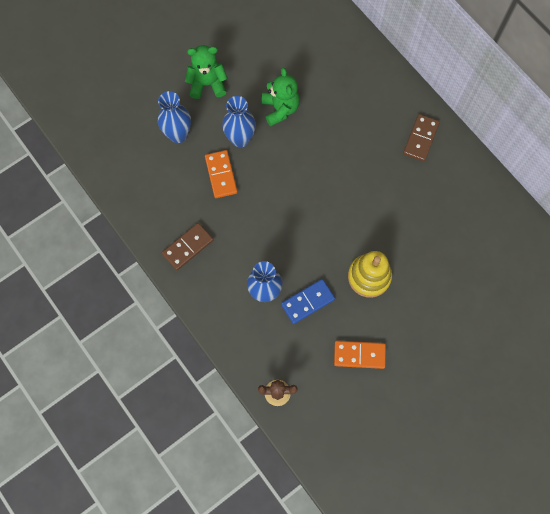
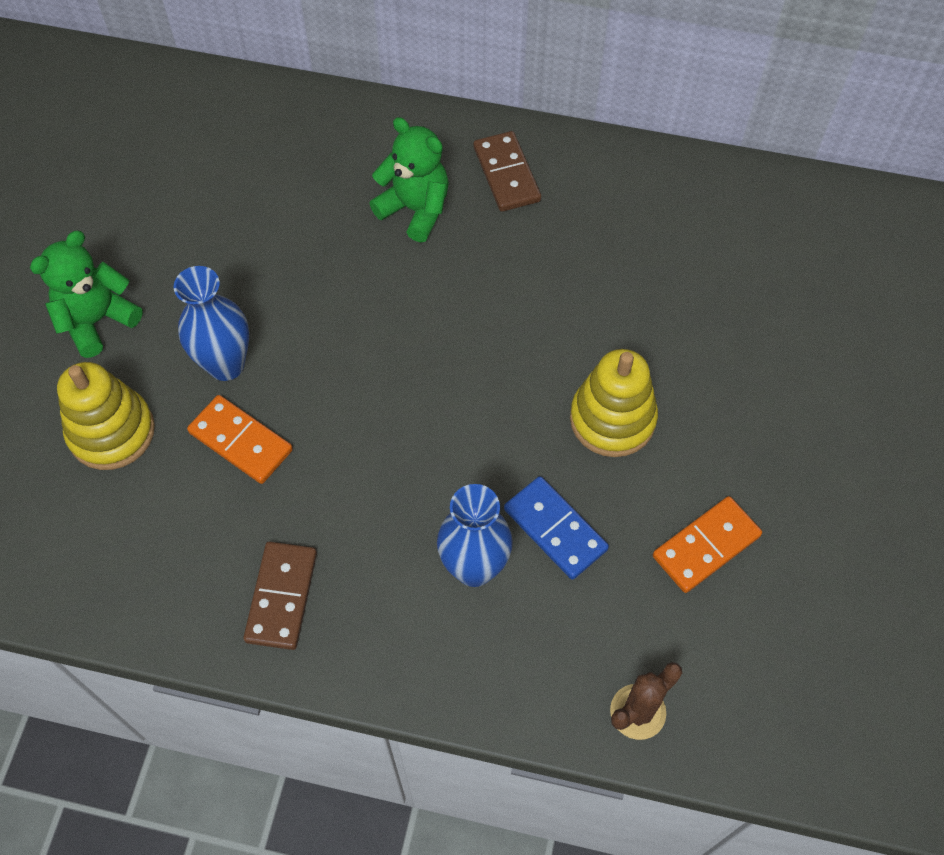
camera: 40 degrees left, 10 degrees down
(178, 135) = (111, 431): blue vase -> yellow stacking toy
(280, 109) = (253, 276): green teddy bear -> green teddy bear (415, 209)
(308, 302) = (555, 529): blue domino -> blue domino turned 60 degrees counterclockwise

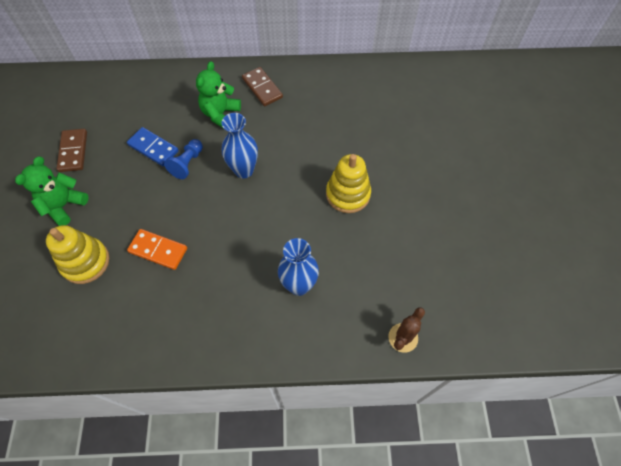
camera: 15 degrees left, 0 degrees up
(226, 365) = (140, 213): blue vase -> blue vase (244, 170)
(282, 597) = (201, 326): brown domino -> brown domino (73, 151)
(331, 292) = (187, 164): none -> blue pawn
(415, 209) = (220, 114): green teddy bear -> green teddy bear turned 90 degrees counterclockwise
(555, 529) = (335, 255): blue domino -> blue domino (153, 148)
(706, 546) = (412, 245): orange domino -> none

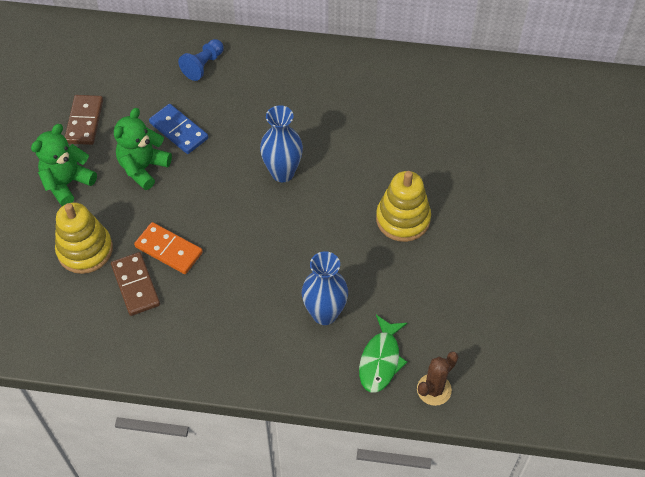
camera: 10 degrees right, 5 degrees down
(187, 164) = (216, 155): blue pawn -> blue pawn (203, 65)
(220, 114) = (265, 101): green teddy bear -> green teddy bear (143, 168)
(262, 88) = (321, 75): brown domino -> brown domino (135, 285)
(353, 319) = (380, 360): none -> green fish

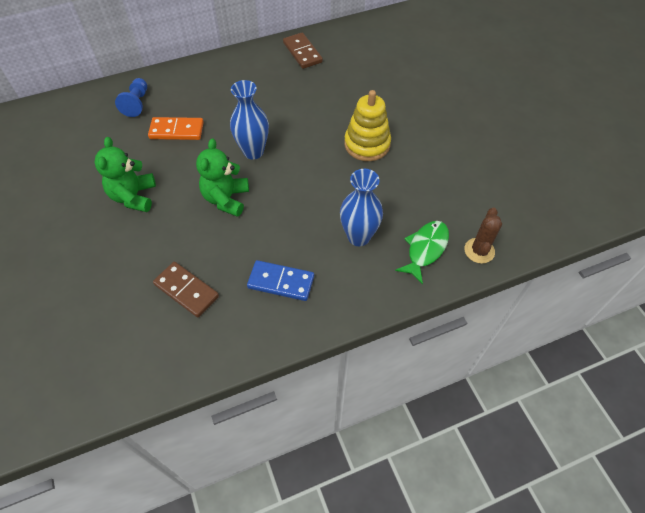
camera: 30 degrees left, 0 degrees up
(67, 183) = (71, 238): green teddy bear -> green teddy bear (226, 199)
(84, 121) = (57, 183): brown domino -> brown domino (302, 52)
(85, 250) = (121, 284): yellow stacking toy -> none
(168, 250) = (197, 249): orange domino -> orange domino (176, 131)
(179, 130) = (147, 157): blue domino -> blue domino (281, 282)
(380, 360) = (425, 249): green fish -> green fish turned 135 degrees counterclockwise

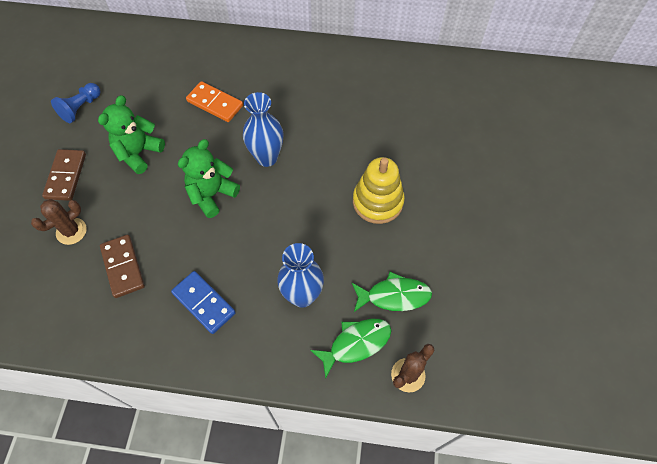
camera: 30 degrees right, 5 degrees up
(114, 286) = (71, 231): none -> brown cactus
(137, 103) = (199, 60): blue pawn -> blue pawn (81, 108)
(302, 52) = (383, 70): brown domino -> brown domino (66, 176)
(428, 202) = (394, 296): none -> green fish

